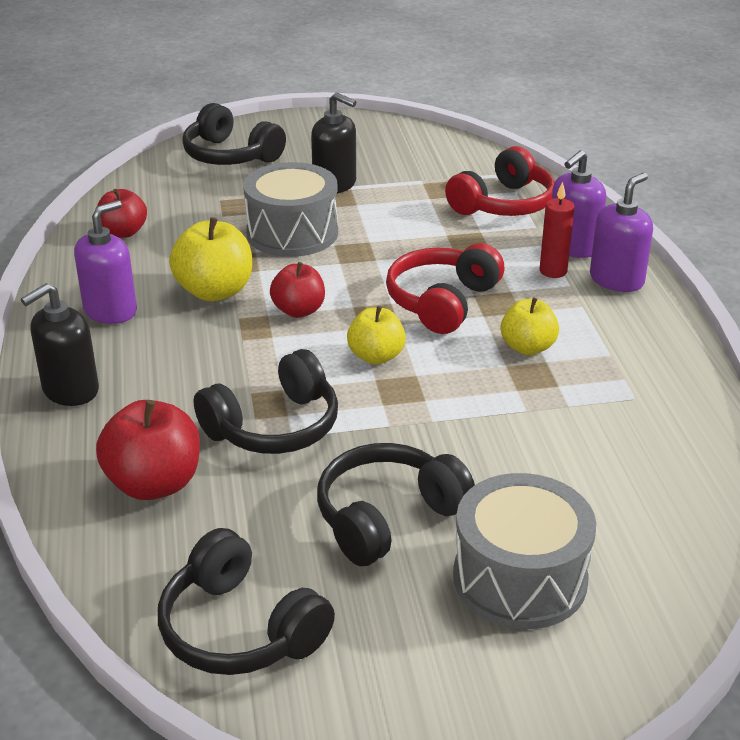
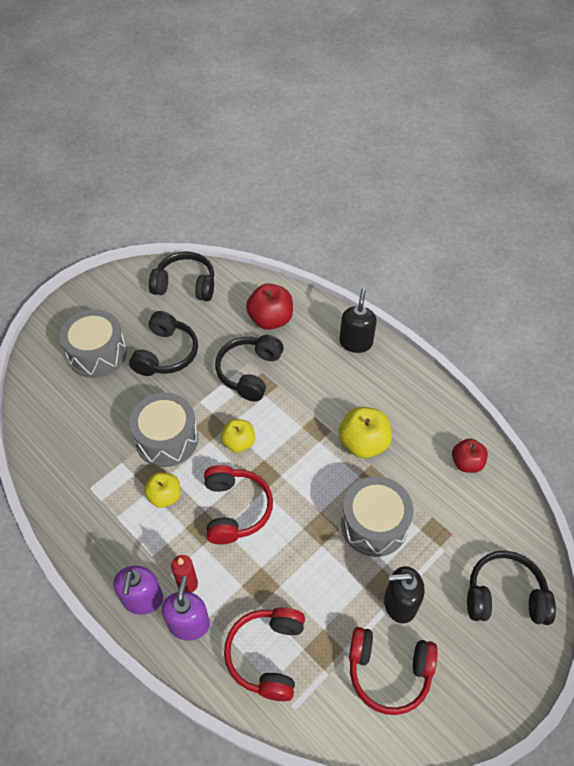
camera: 145 degrees right, 20 degrees up
(111, 311) = (397, 398): purple soap dispenser -> none
(298, 310) = (306, 454): red apple -> none
(395, 160) = (388, 672): none -> red headphones
(479, 402) = (167, 439): none -> grey drum

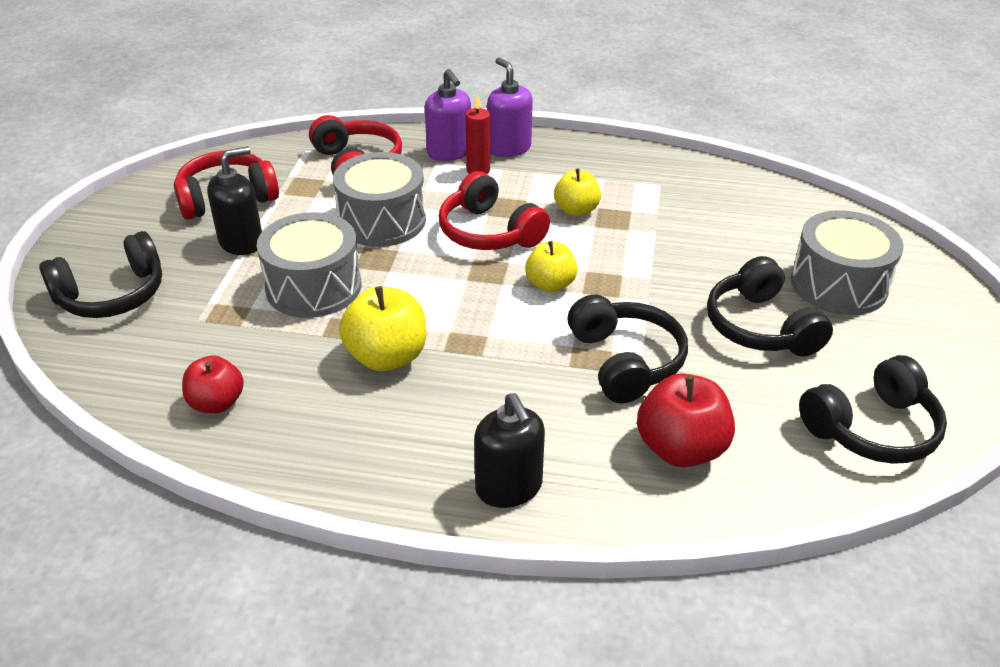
camera: 145 degrees right, 15 degrees down
(167, 439) = (637, 250): grey drum -> grey drum (382, 221)

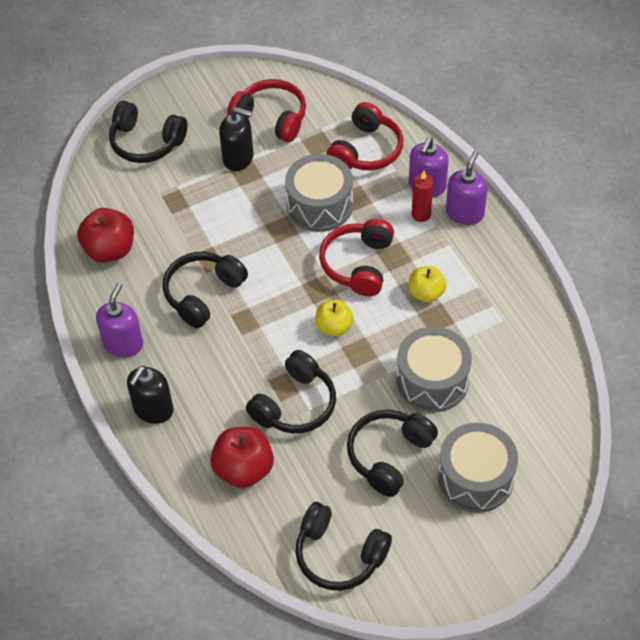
camera: 55 degrees right, 15 degrees up
(217, 403) = (110, 250): red apple -> red apple, size x1.52
(313, 287) = (230, 220): grey drum -> grey drum (432, 381)
(375, 464) = (123, 344): none -> purple soap dispenser
(387, 357) = (203, 294): yellow apple -> black headphones

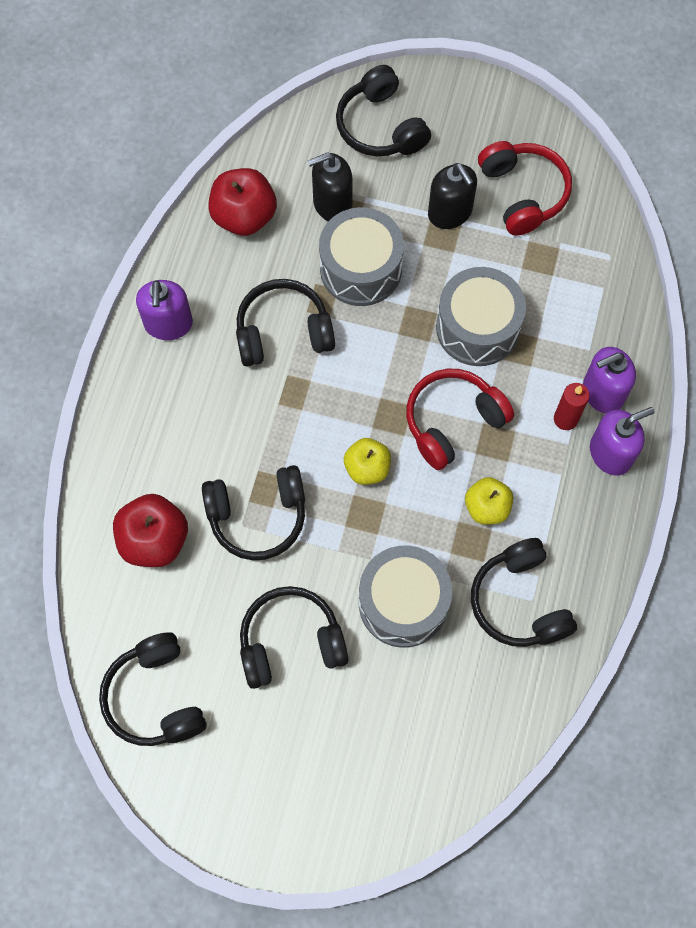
camera: 40 degrees right, 15 degrees up
(123, 344) = (168, 324): purple soap dispenser -> purple soap dispenser turned 120 degrees clockwise
(153, 409) = (134, 412): black soap dispenser -> black soap dispenser (332, 204)
(366, 150) = (581, 304): red headphones -> none
(475, 478) = (345, 735): grey drum -> grey drum (361, 268)
(497, 327) = (519, 601): none -> black headphones

